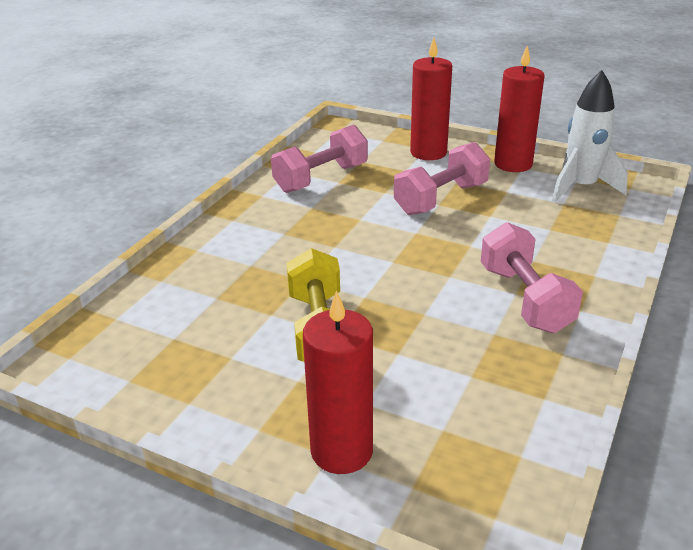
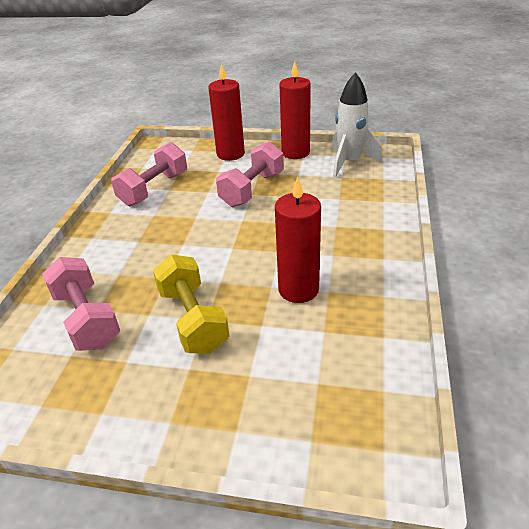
camera: 15 degrees left, 5 degrees up
(341, 451) = (245, 424): red candle -> red candle (298, 289)
(525, 299) = (341, 258): pink dumbbell -> pink dumbbell (86, 319)

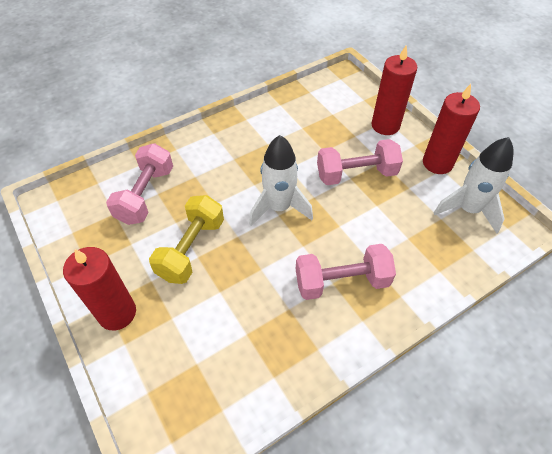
camera: 45 degrees right, 15 degrees up
(154, 189) = (293, 120): pink dumbbell -> pink dumbbell (341, 281)
(226, 243) = (279, 207): none -> white rocket
(298, 289) = (273, 288): red candle -> red candle (117, 313)

